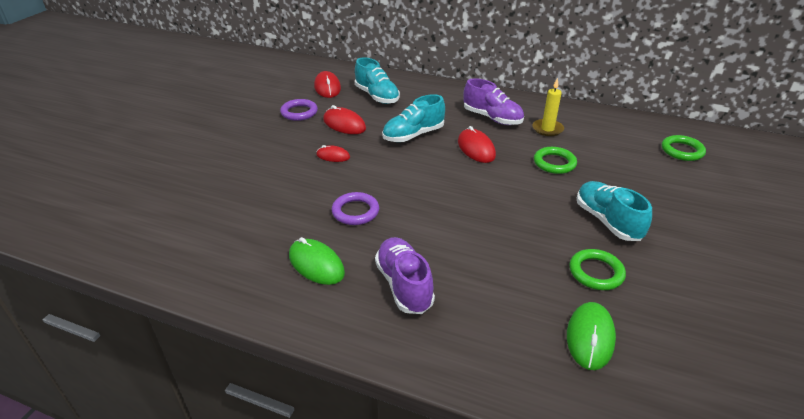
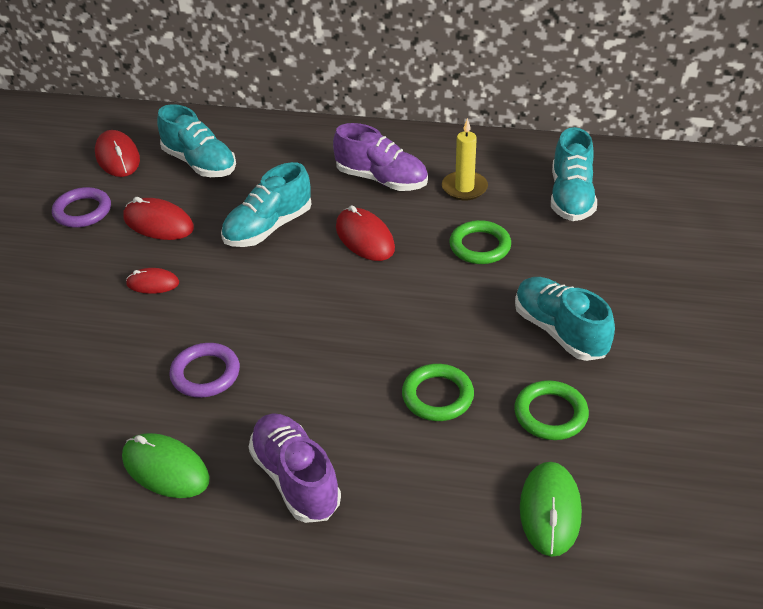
camera: 10 degrees left, 5 degrees up
(621, 143) = (571, 197): none -> turquoise shoe
(682, 151) = (654, 198): green ring -> green ring (437, 396)

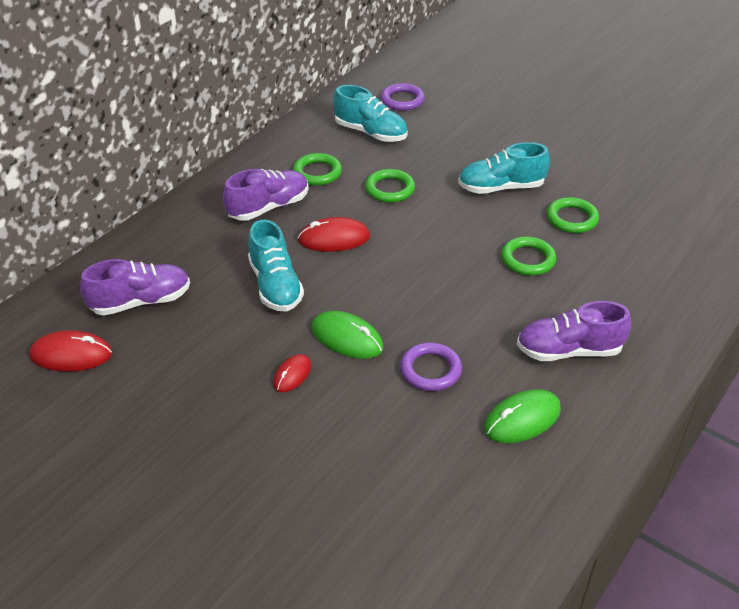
camera: 65 degrees left, 0 degrees up
(82, 211) = (139, 400): purple ring -> purple ring (402, 100)
(158, 223) = (208, 351): red mouse -> none
(200, 163) = (141, 302): turquoise shoe -> purple shoe
(464, 188) = (317, 173): yellow candle -> green ring
(550, 510) = (649, 248): green mouse -> green mouse (347, 338)

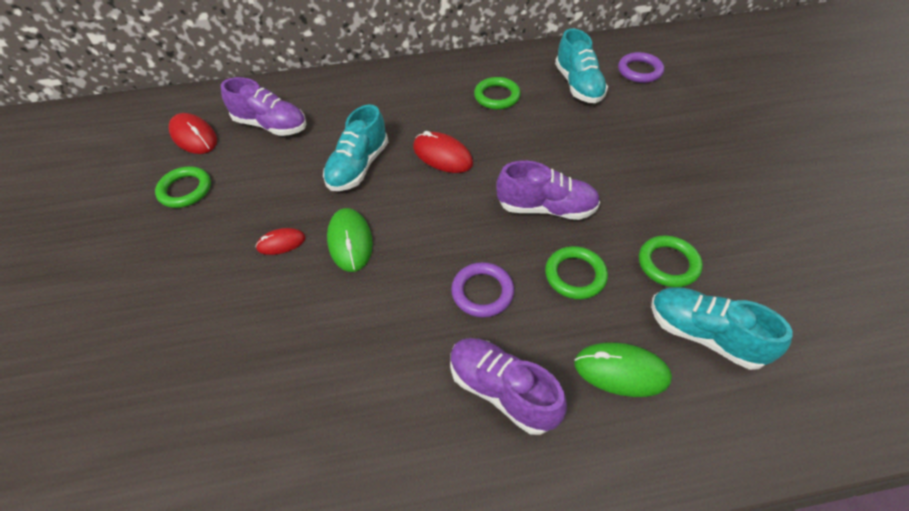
camera: 45 degrees right, 10 degrees up
(269, 207) = (429, 104): purple shoe -> purple shoe (546, 208)
(390, 189) = (535, 140): green ring -> green ring (185, 190)
(430, 370) = (371, 314): purple ring -> purple ring (482, 292)
(501, 188) = (633, 193): turquoise shoe -> turquoise shoe (704, 335)
(522, 419) = (381, 421): green mouse -> green mouse (621, 371)

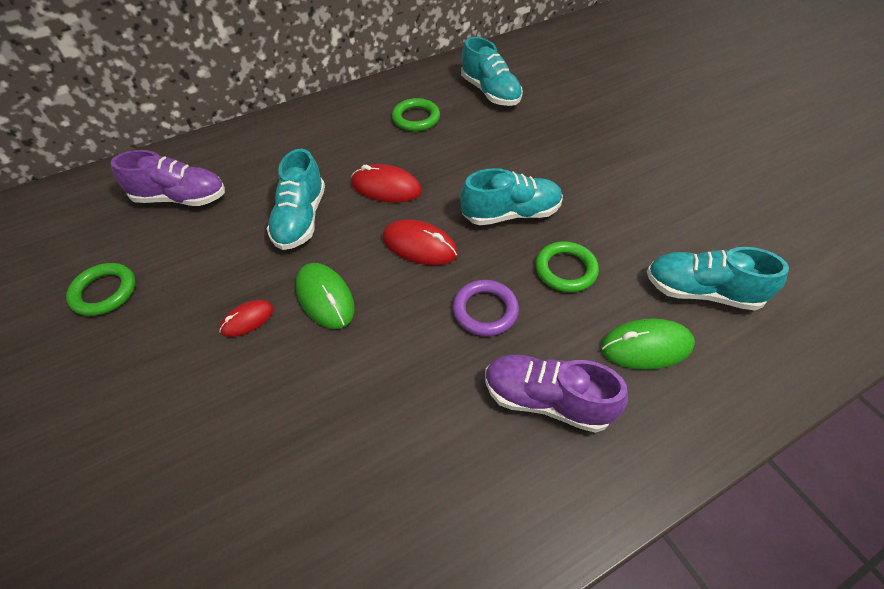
camera: 20 degrees left, 0 degrees up
(194, 136) = (90, 231): red mouse -> red mouse (419, 245)
(546, 208) = (511, 214): purple shoe -> turquoise shoe
(639, 71) = (540, 68): purple ring -> none
(668, 264) = (643, 237): green ring -> none

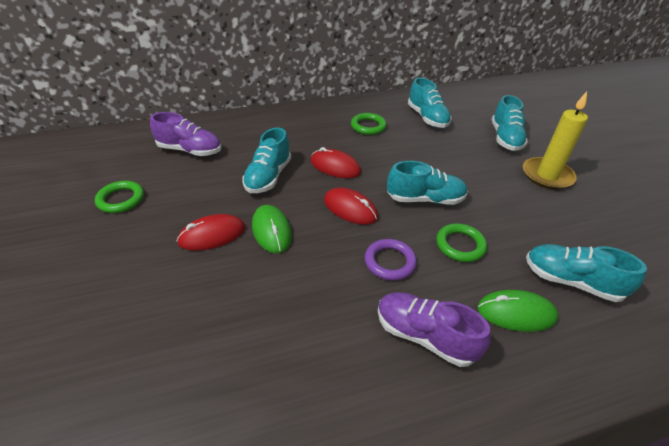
camera: 10 degrees right, 10 degrees down
(247, 320) = (212, 235): red mouse -> red mouse, size x1.61
(593, 107) = (505, 138): none -> turquoise shoe
(652, 152) = (547, 175): none -> yellow candle

